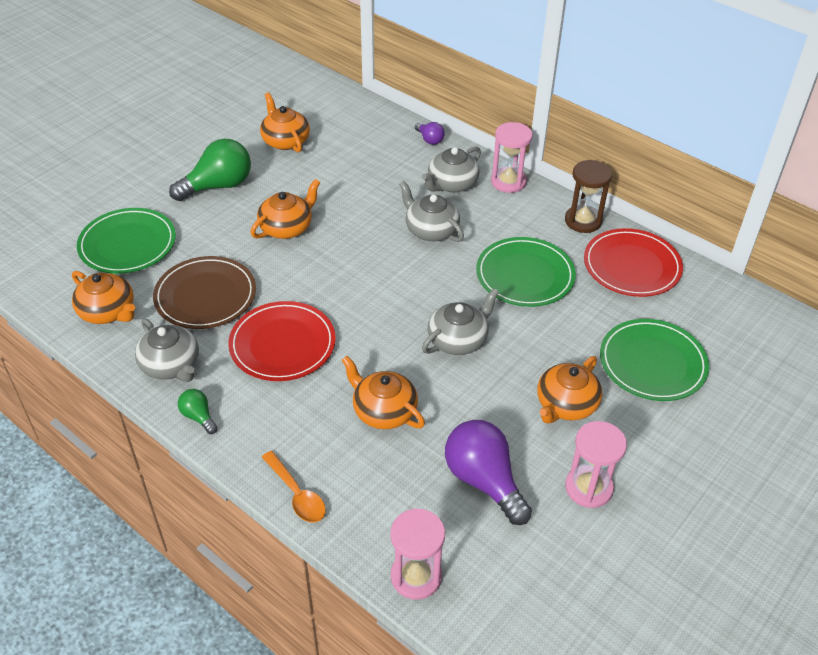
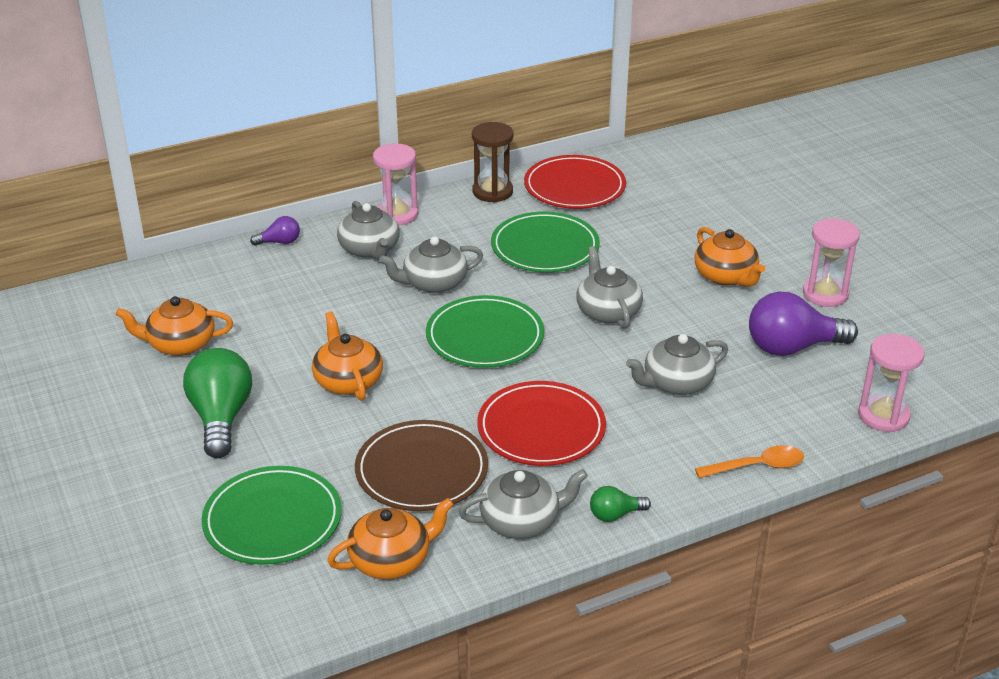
camera: 65 degrees left, 10 degrees down
(383, 411) = (676, 383): orange teapot -> grey teapot
(652, 363) = (702, 217): green plate -> green plate (485, 336)

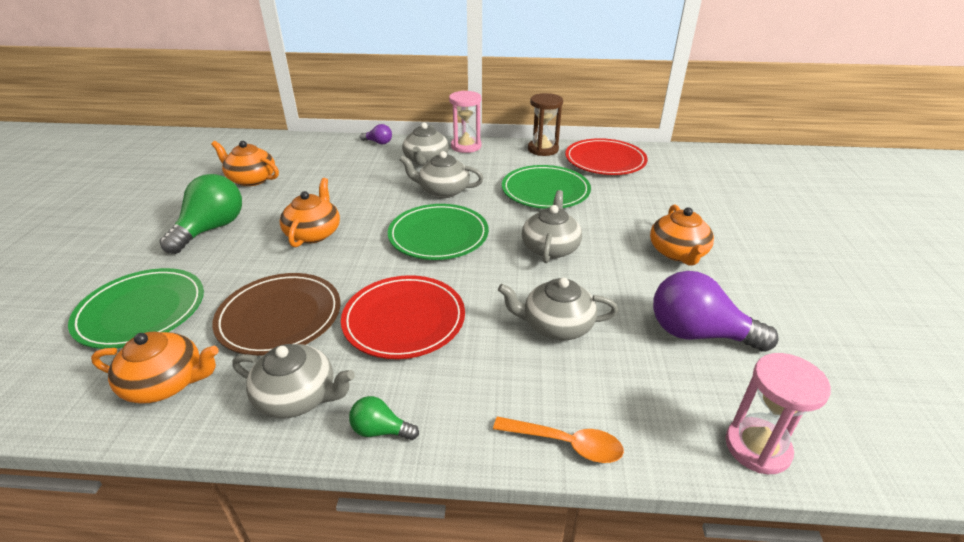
camera: 30 degrees right, 0 degrees up
(825, 294) = (768, 297): pink hourglass -> none

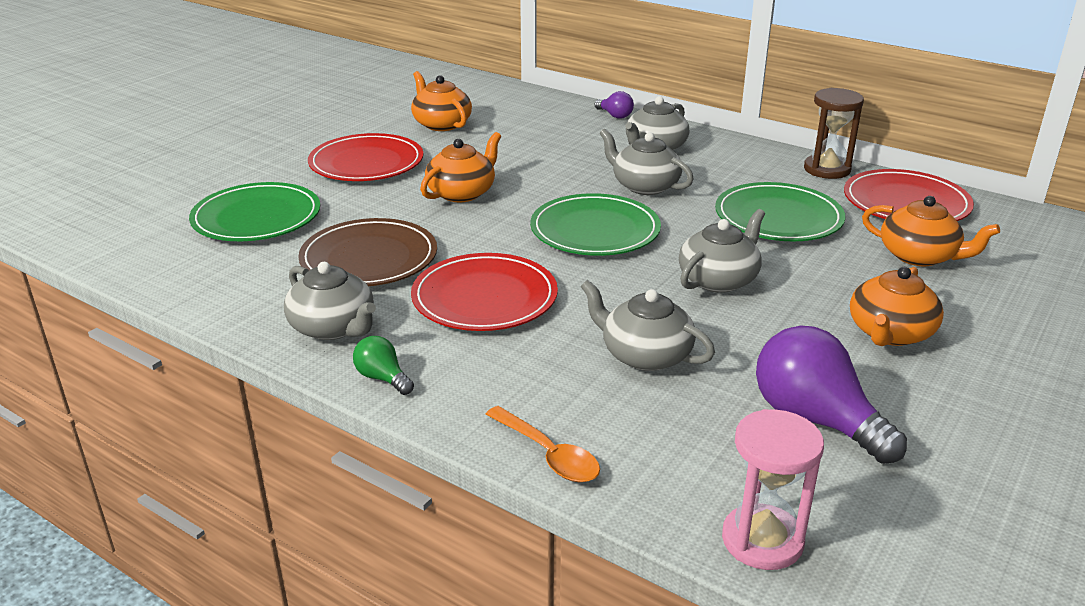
camera: 30 degrees right, 5 degrees down
(166, 383) = (237, 280): orange teapot -> orange teapot (919, 256)
(211, 229) = (366, 163): green light bulb -> red plate
(466, 146) = (722, 143): pink hourglass -> none

